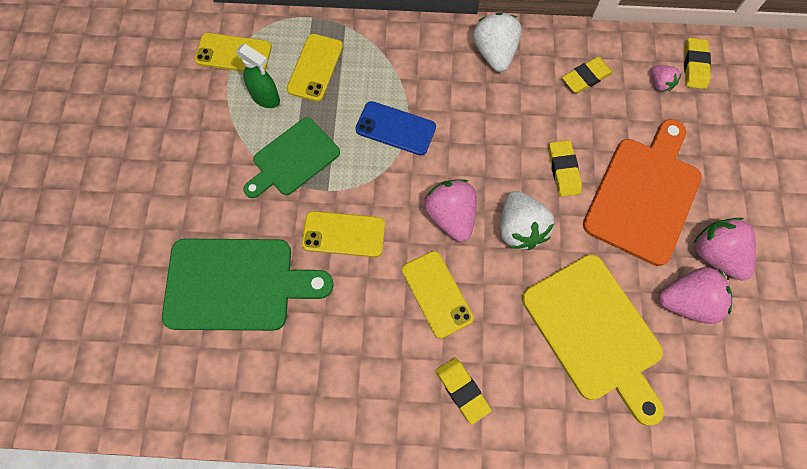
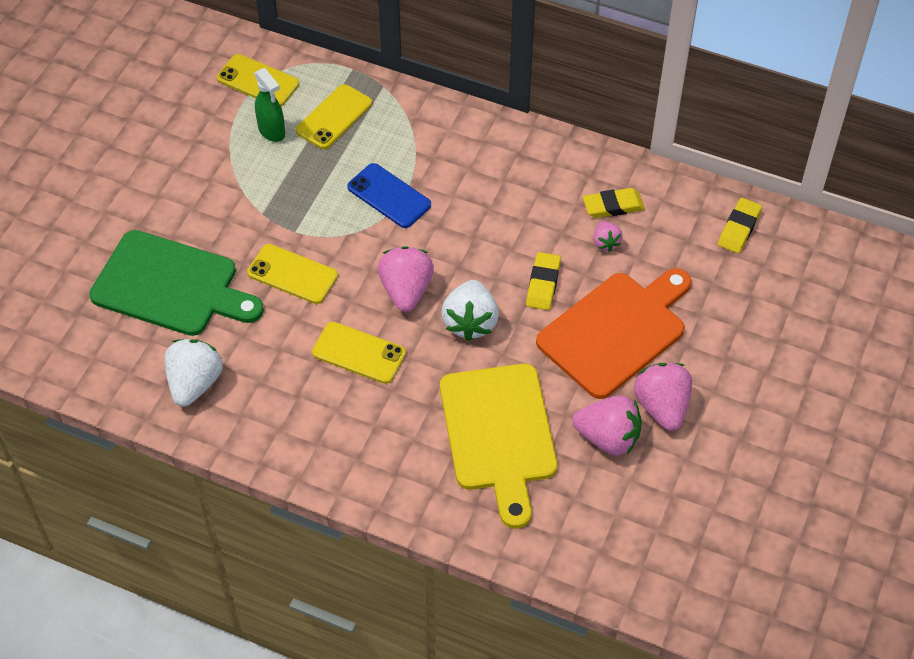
camera: 20 degrees right, 15 degrees down
(293, 159) = (273, 194): green cutting board -> none
(437, 294) = (359, 353): yellow phone -> yellow phone turned 60 degrees counterclockwise
(462, 390) = (343, 440): yellow eraser -> none
(494, 53) = (527, 156): white strawberry -> white strawberry (194, 383)
(660, 84) = (690, 234): pink strawberry -> pink strawberry (605, 242)

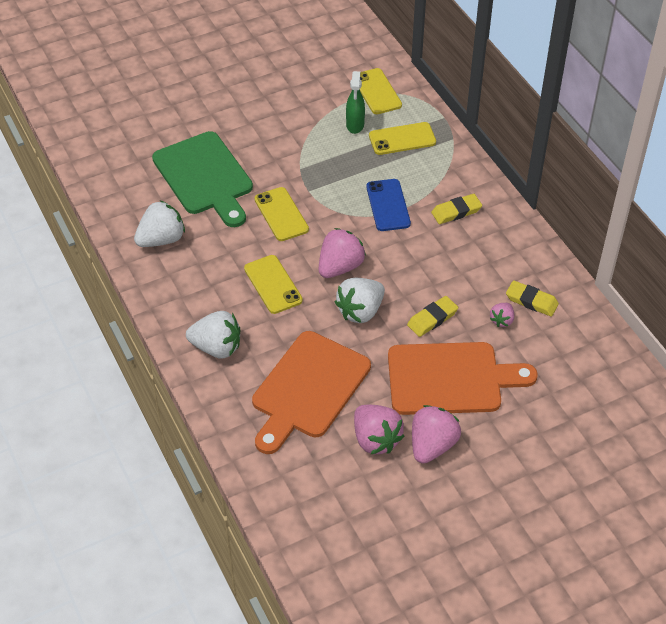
camera: 40 degrees right, 5 degrees down
(369, 456) = (216, 347): none -> white strawberry
(499, 434) = (308, 389): yellow cutting board -> orange cutting board
(739, 228) = (608, 370): yellow eraser -> yellow eraser (456, 211)

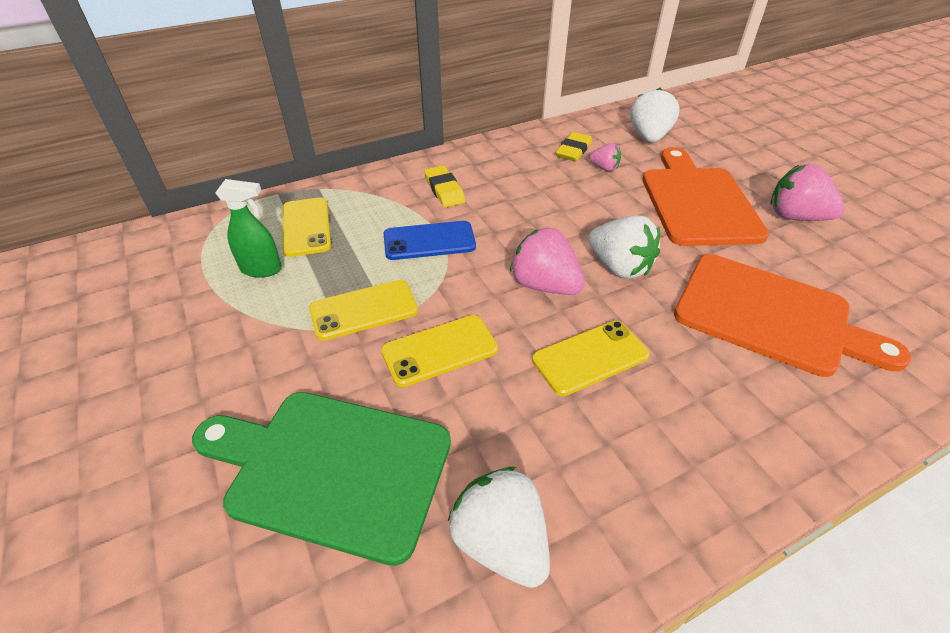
camera: 90 degrees left, 5 degrees down
(205, 177) = (331, 468): green cutting board -> green cutting board turned 135 degrees counterclockwise
(216, 347) = (742, 428): white strawberry -> white strawberry (649, 137)
(375, 439) = (814, 257): pink strawberry -> none
(377, 92) = (199, 247): yellow phone -> yellow phone (363, 310)
(432, 319) = (615, 211): yellow eraser -> none

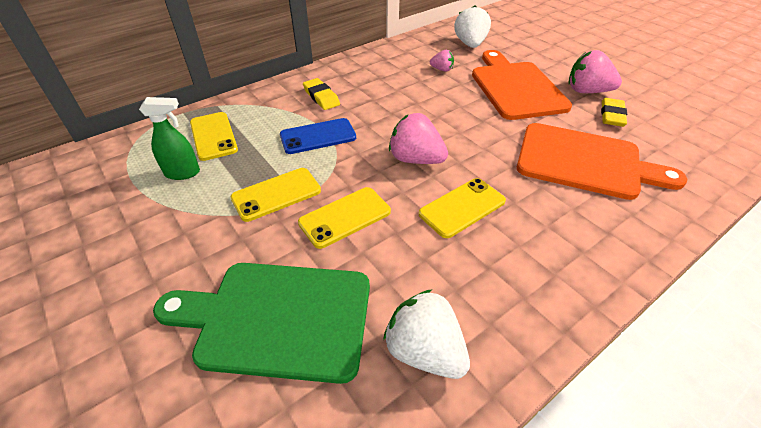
camera: 10 degrees left, 0 degrees up
(573, 150) = (416, 59): yellow eraser -> yellow eraser (612, 115)
(619, 267) = (469, 140): white strawberry -> none

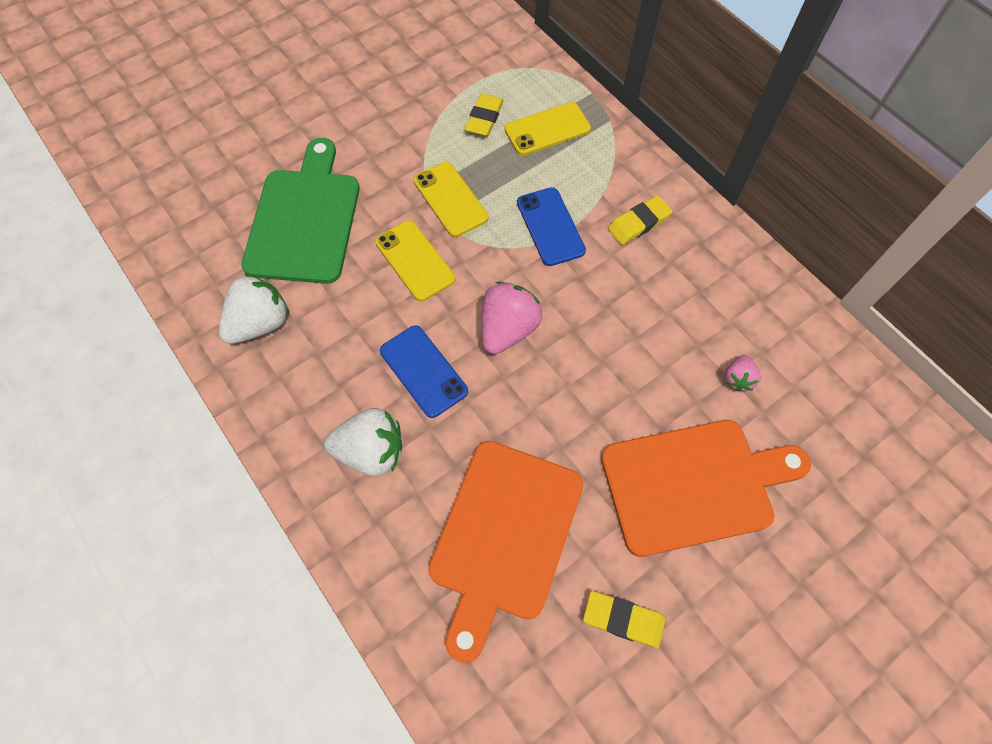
camera: 90 degrees right, 20 degrees up
(183, 173) = (484, 118): green spray bottle -> yellow eraser
(462, 207) = (423, 371): yellow phone -> blue phone
(470, 44) = (840, 434): white strawberry -> white strawberry (371, 451)
(587, 91) = (696, 603): pink strawberry -> none

